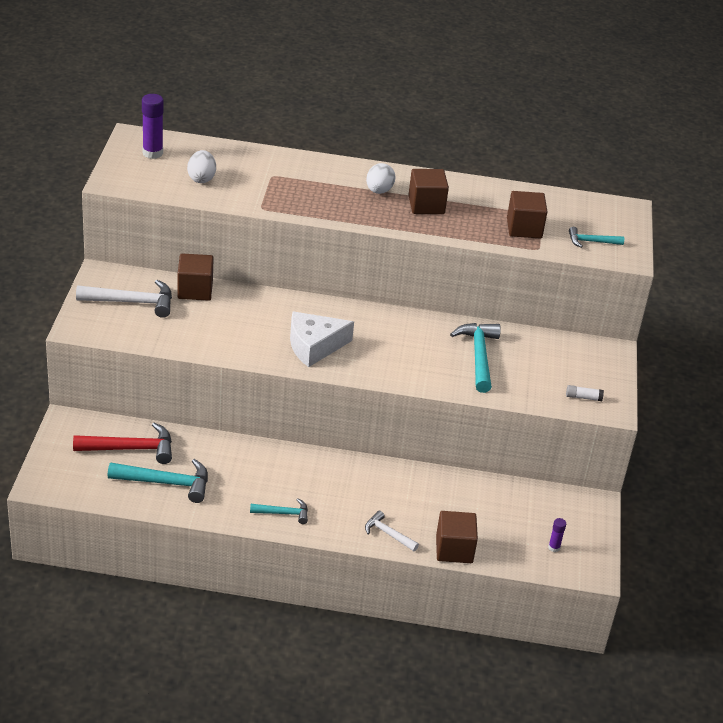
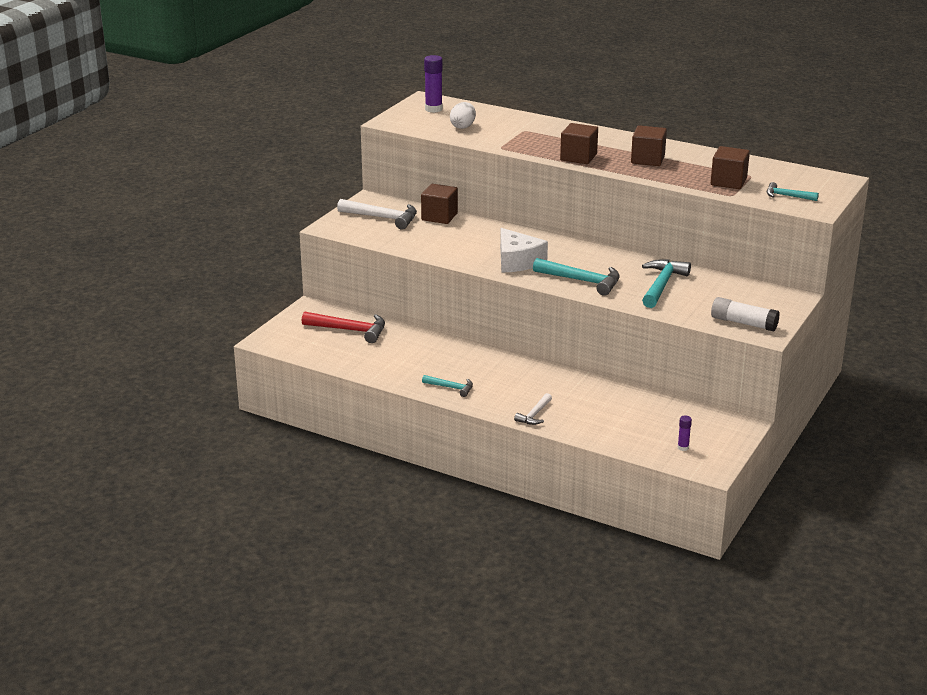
camera: 25 degrees right, 10 degrees down
(166, 483) = (365, 355): turquoise hammer -> turquoise hammer (582, 281)
(314, 346) = (517, 261): white cheese -> white cheese turned 120 degrees counterclockwise
(379, 191) = (611, 147): white egg -> none
(388, 534) = (534, 414): white hammer -> white hammer turned 120 degrees counterclockwise
(454, 549) = (588, 434): brown cube -> brown cube (578, 157)
(583, 397) = (743, 323): white glue stick -> white glue stick, size x1.89

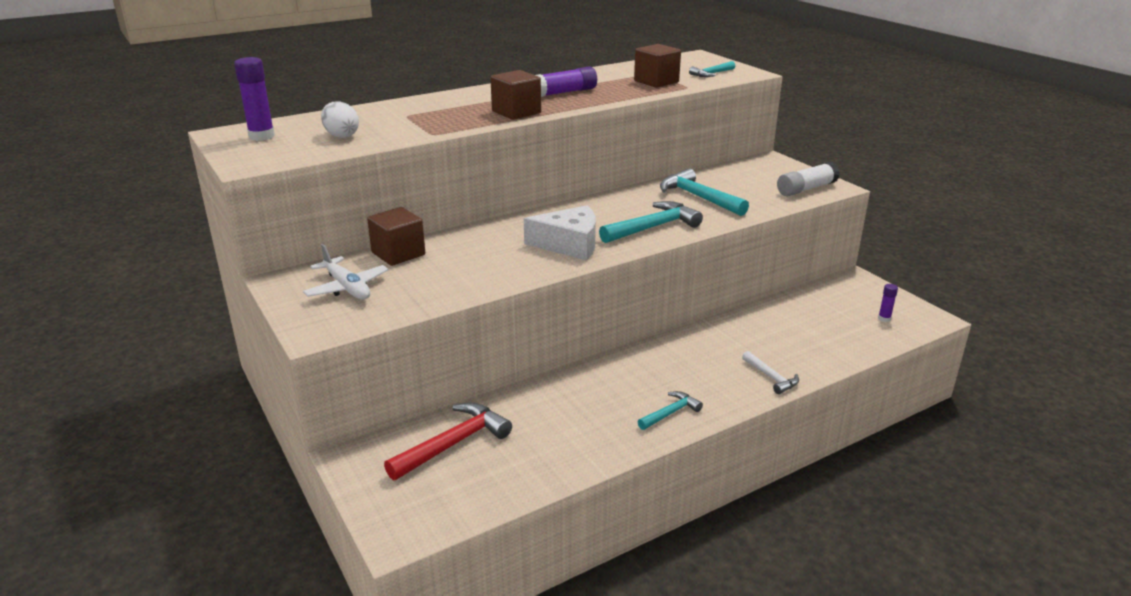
camera: 60 degrees left, 0 degrees up
(382, 218) = (347, 288): white hammer -> white plane
(647, 159) = (564, 92): brown cube -> purple glue stick

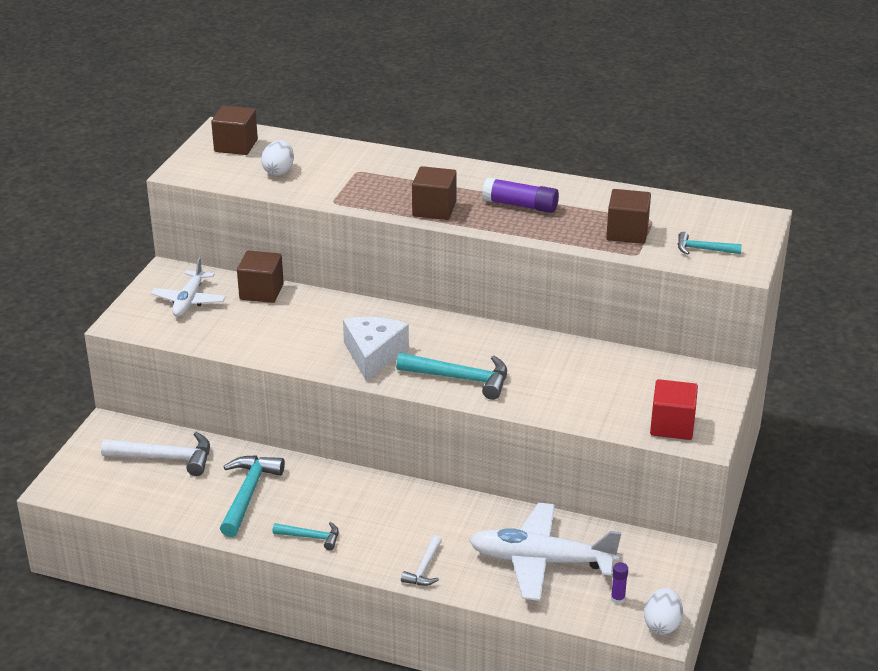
camera: 50 degrees right, 5 degrees up
(262, 136) = (236, 146): purple glue stick -> brown cube
(453, 444) = (165, 458): red hammer -> white hammer
(569, 244) = (373, 354): white cheese -> white cheese turned 135 degrees counterclockwise
(699, 197) = (560, 375): turquoise hammer -> turquoise hammer (248, 494)
(806, 189) = (672, 426): white glue stick -> red cube
(812, 328) = (540, 561): none -> white plane
(926, 315) = (662, 624): none -> white egg

